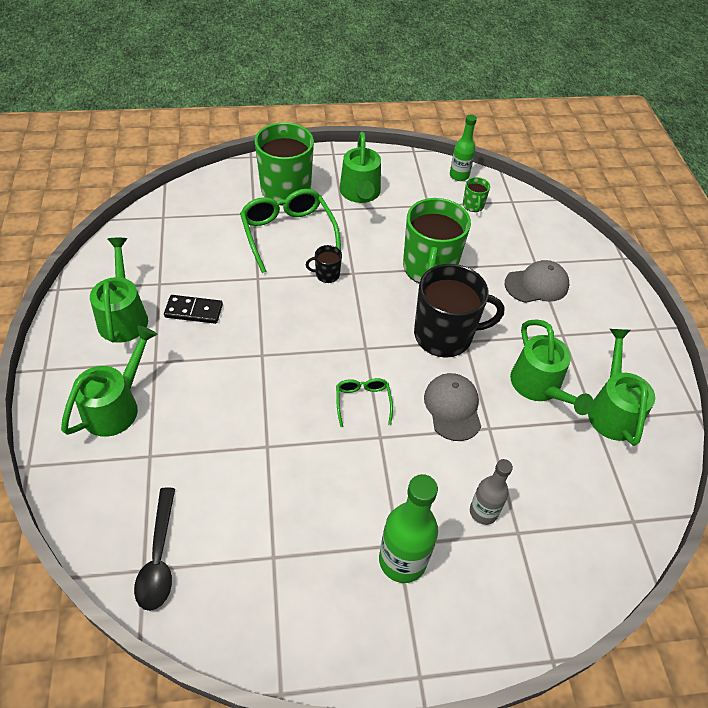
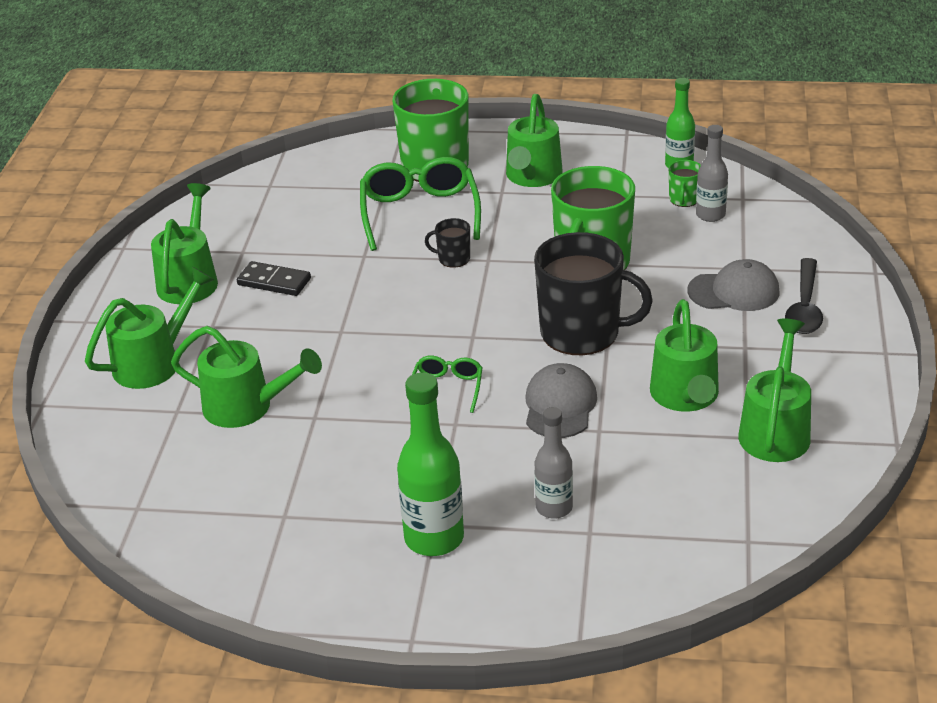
camera: 20 degrees right, 15 degrees down
(158, 558) = (156, 500): black spoon -> black spoon (804, 307)
(209, 443) = (247, 407): none -> green watering can
(496, 217) = (710, 215): none -> grey bottle

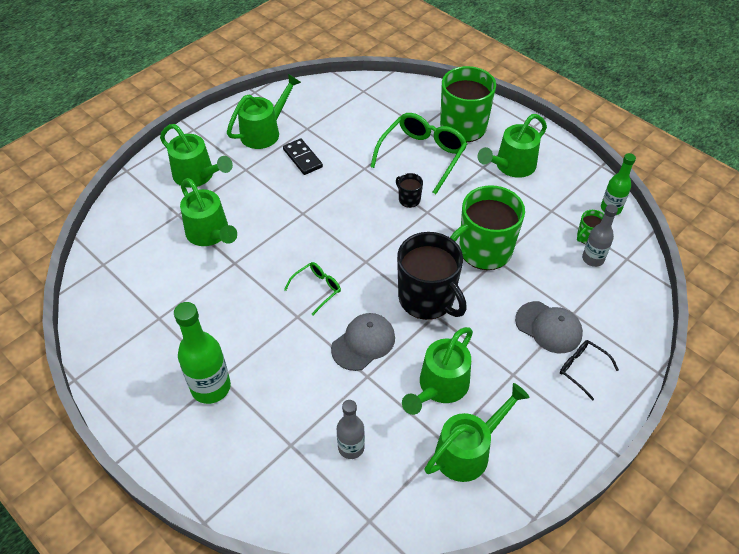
camera: 35 degrees right, 15 degrees up
(154, 362) = (198, 176): green watering can -> green watering can turned 45 degrees clockwise
(554, 508) = (289, 413): grey bottle -> grey bottle (351, 447)
(804, 307) = (582, 369): black spoon -> black glasses

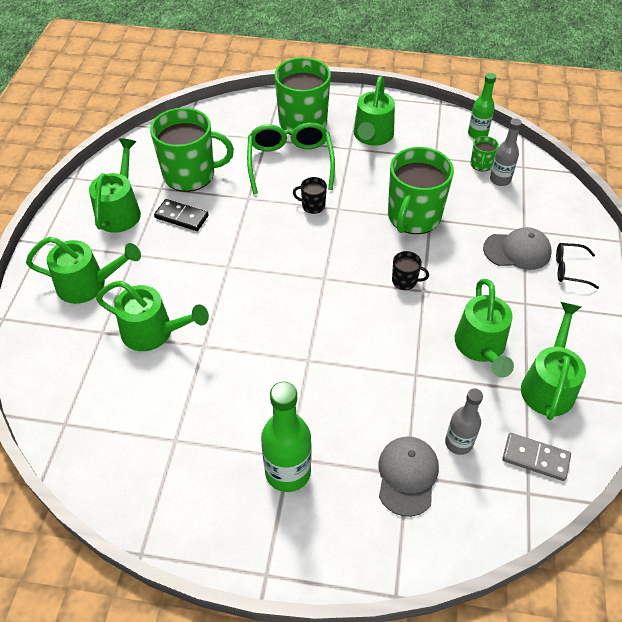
camera: 35 degrees left, 0 degrees up
(317, 289) = (303, 325): green glasses -> none
(337, 128) = (190, 174): none -> green mug
(363, 343) = (387, 349): grey cap -> grey cap (407, 476)
(401, 499) = (535, 458): none -> grey domino
(427, 298) = (405, 281): black mug -> black mug, size x0.43

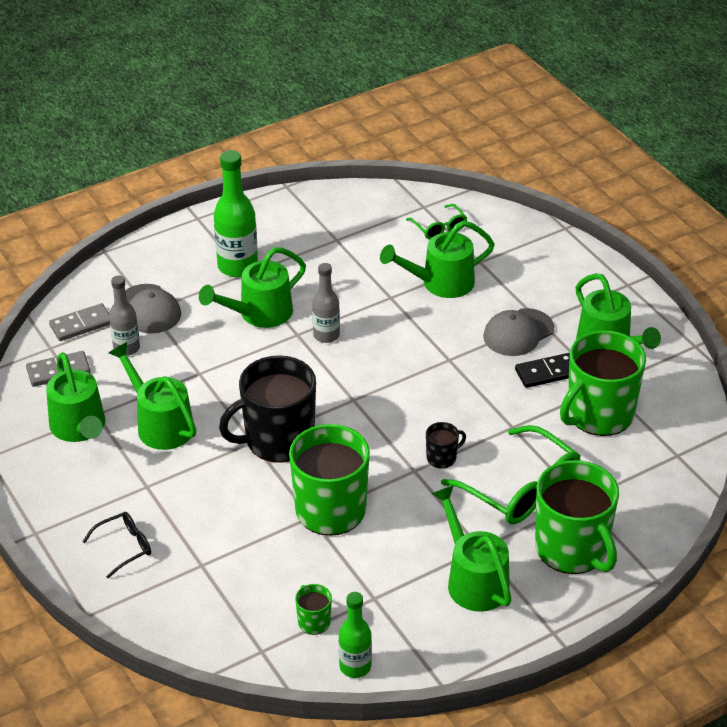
camera: 140 degrees right, 10 degrees down
(84, 389) = (439, 228): none -> green glasses
(89, 284) = (540, 281): green watering can -> green watering can (259, 314)
(405, 281) = (278, 440): black mug -> black mug, size x2.31
(483, 502) = (81, 325): none -> grey domino
(500, 180) = (275, 613): grey bottle -> grey bottle (326, 335)
(517, 251) = (192, 535): grey cap -> grey cap (518, 333)

